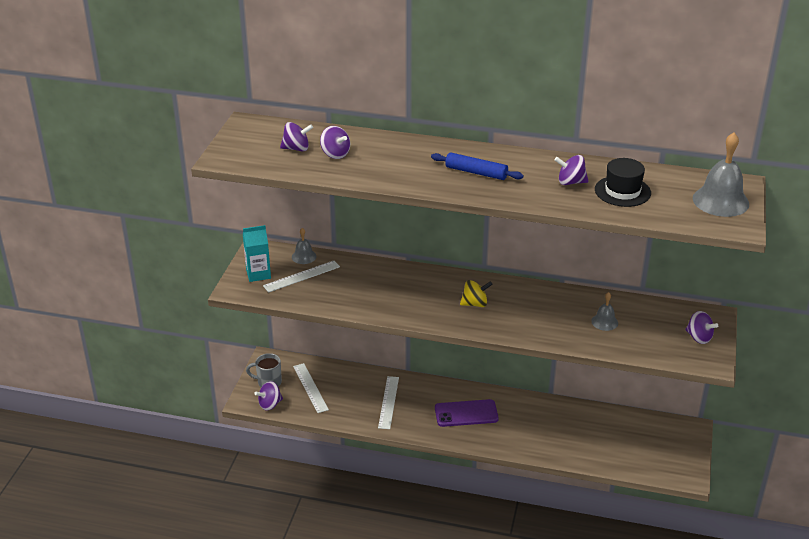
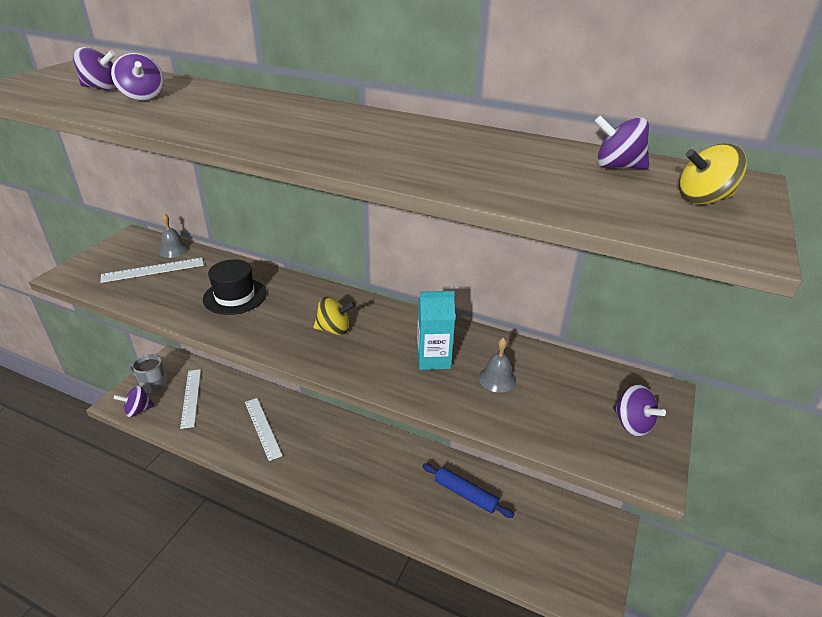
camera: 10 degrees right, 0 degrees up
(258, 274) = (108, 261): turquoise carton -> turquoise carton (433, 359)
(388, 402) = (262, 428): white ruler -> white ruler turned 45 degrees counterclockwise
(466, 413) = (341, 456): purple phone -> none
(476, 172) = (312, 129): blue rolling pin -> blue rolling pin (465, 494)
(570, 182) = (448, 152): purple spinning top -> purple spinning top (617, 167)
(622, 191) = (528, 170): black hat -> black hat (235, 296)
(720, 201) = (703, 199): grey bell -> yellow spinning top

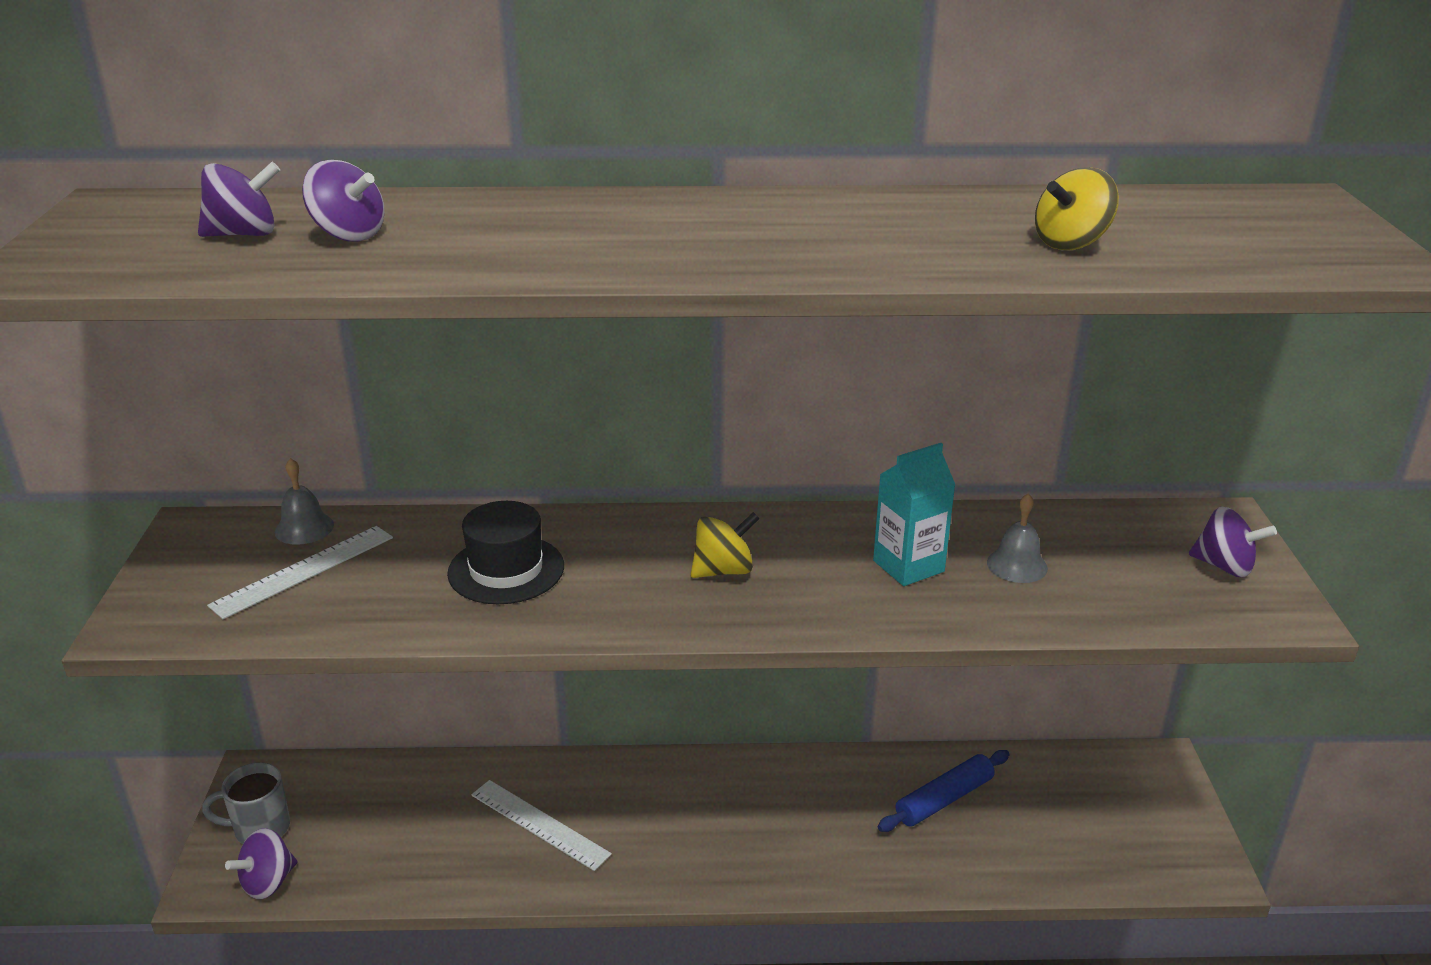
camera: 25 degrees left, 5 degrees down
(191, 397) = (359, 823): white ruler -> none
(465, 494) = (944, 799): blue rolling pin -> blue rolling pin turned 45 degrees counterclockwise
(617, 167) = (1161, 207): purple spinning top -> none
(703, 199) = (1296, 227): yellow spinning top -> yellow spinning top (1071, 243)

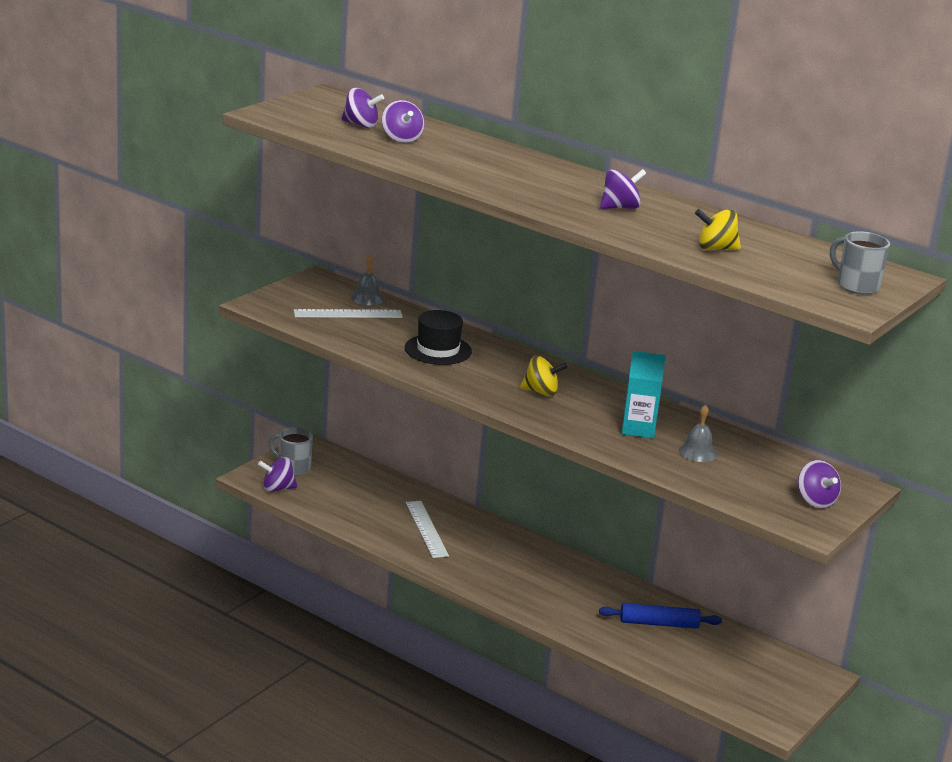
camera: 35 degrees right, 5 degrees down
(842, 229) = (620, 207): none -> purple spinning top
(1307, 229) = (856, 286): none -> grey mug

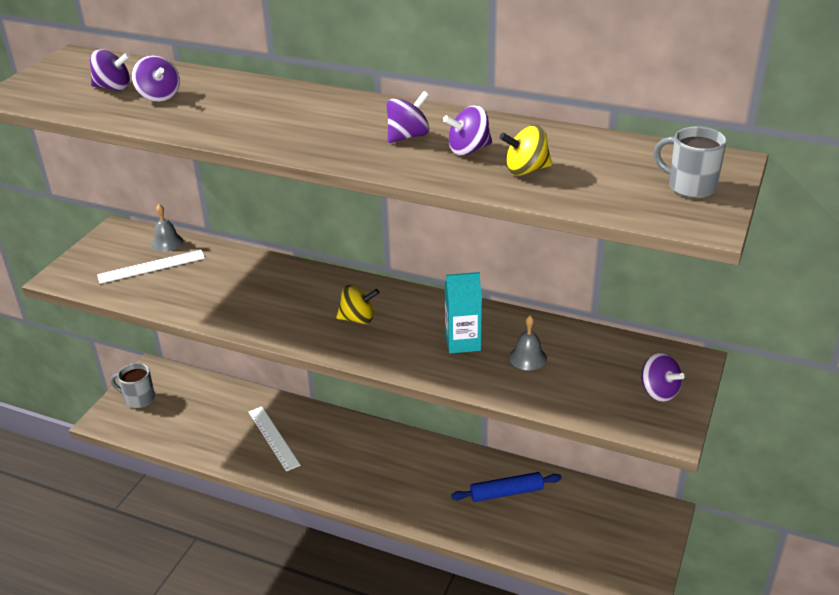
camera: 10 degrees left, 10 degrees up
(277, 489) = (128, 427): purple spinning top -> purple spinning top (468, 150)
(438, 350) = (247, 290): black hat -> none

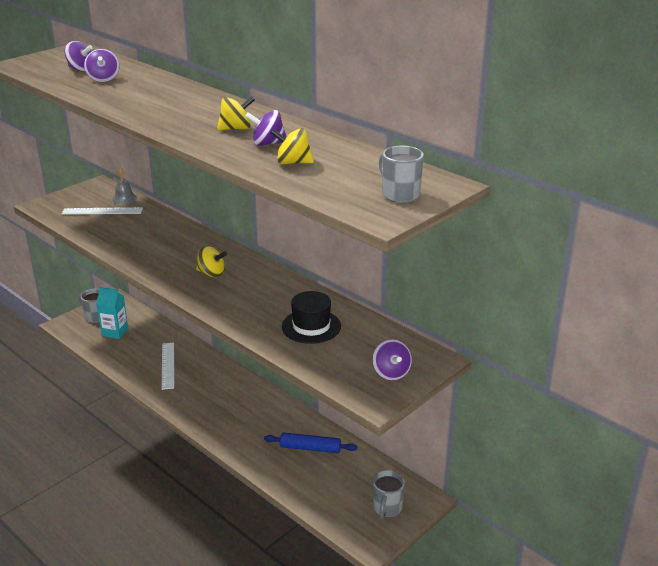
camera: 20 degrees right, 5 degrees down
(408, 136) = (236, 129): purple spinning top -> yellow spinning top
(463, 342) = (272, 305): turquoise carton -> turquoise carton (115, 332)
(527, 357) = (311, 326): grey bell -> black hat
(633, 538) = (387, 508): none -> grey mug

